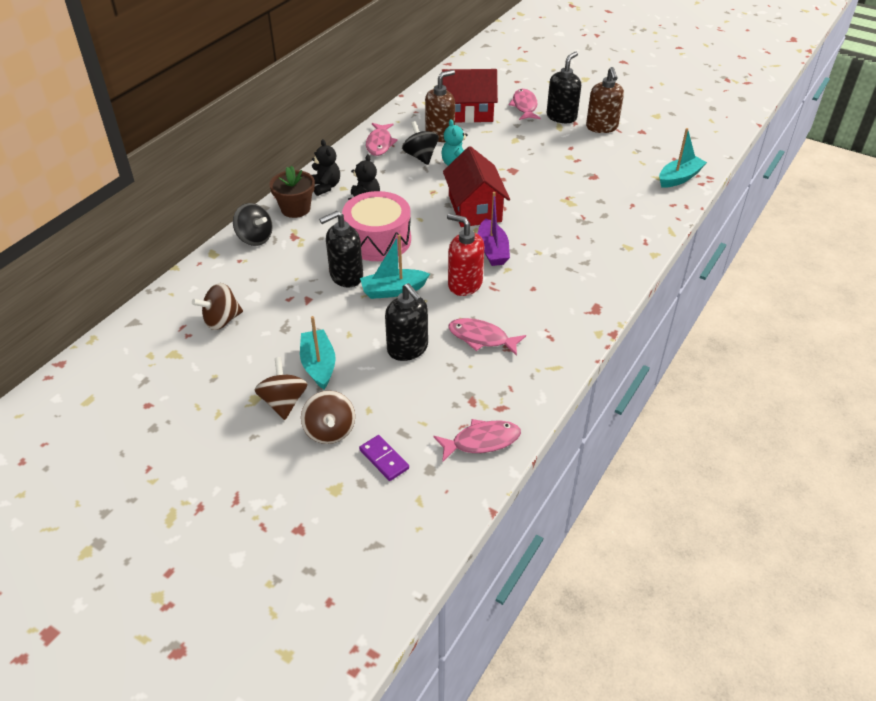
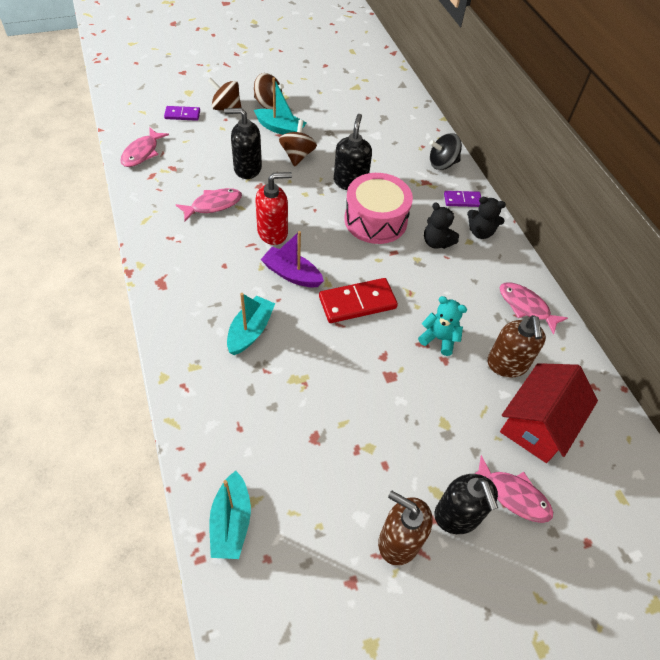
camera: 125 degrees right, 10 degrees up
(222, 320) = (366, 113): brown spinning top -> brown spinning top (297, 155)
(295, 209) = (462, 200): brown flower pot -> purple domino
(393, 290) = (309, 194): turquoise boat -> turquoise boat (250, 331)
(420, 156) = (477, 322): black spinning top -> none
(474, 208) = (357, 303): red house -> red domino

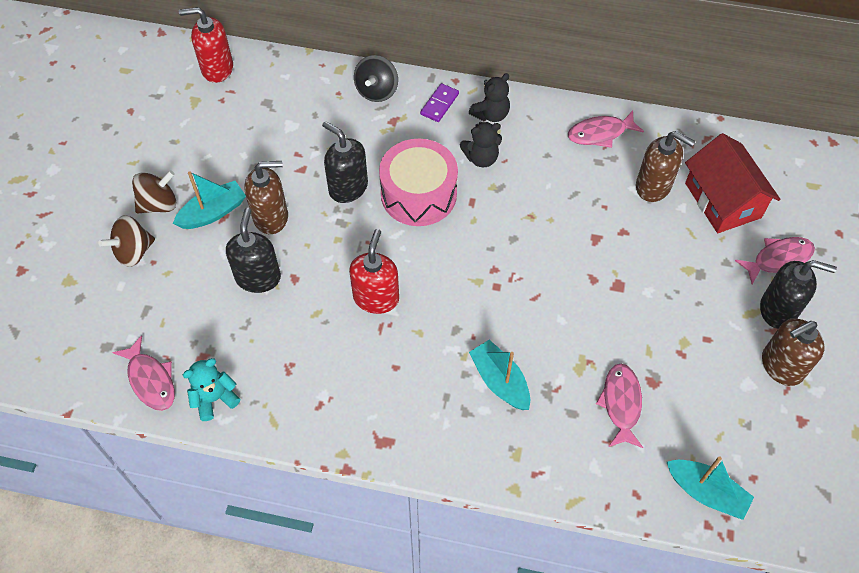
camera: 55 degrees left, 5 degrees up
(182, 115) = (109, 306): purple domino -> none
(213, 205) = (295, 338): pink fish -> pink fish (621, 403)
(247, 168) = (258, 277): black soap dispenser -> black soap dispenser turned 150 degrees clockwise
(292, 274) = (446, 308): purple boat -> none
(297, 155) = (271, 217): brown spinning top -> brown soap dispenser
(357, 303) = (518, 267): red domino -> none
(389, 85) = (217, 68): none -> red soap dispenser
(439, 339) = (598, 223): turquoise teddy bear -> turquoise teddy bear (214, 398)

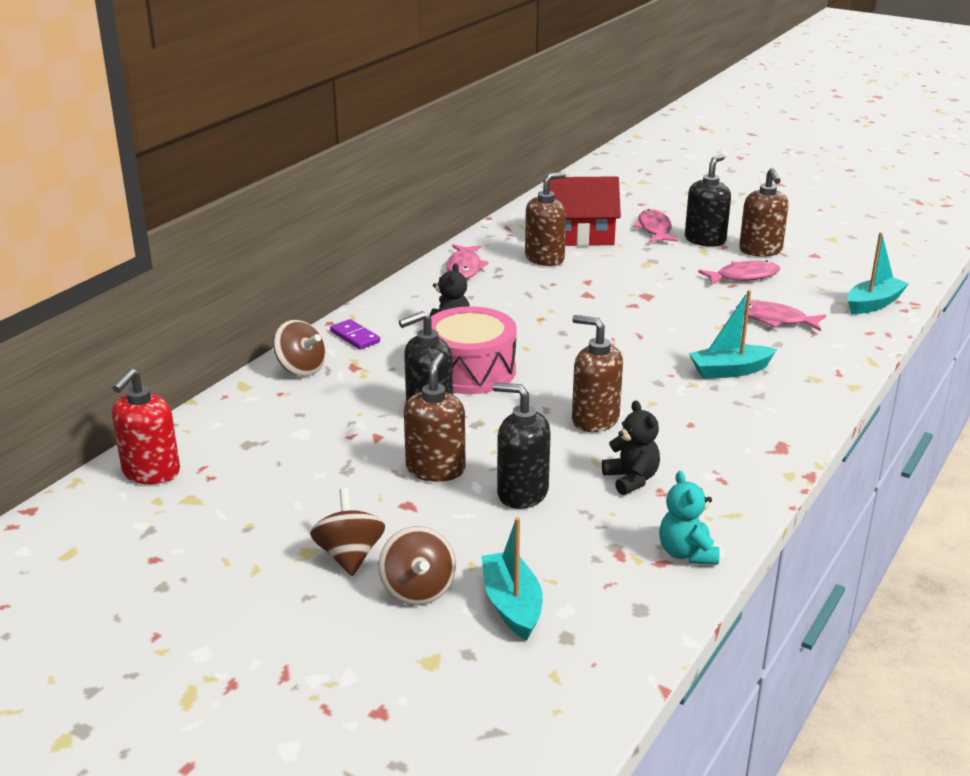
camera: 70 degrees left, 30 degrees down
(151, 380) = (639, 602): pink fish -> pink fish (743, 276)
(213, 212) = (397, 512): turquoise boat -> turquoise boat (512, 605)
(376, 298) = (594, 420): red soap dispenser -> brown soap dispenser
(377, 91) = (301, 369): black spinning top -> brown spinning top
(491, 114) = (394, 313): black teddy bear -> black teddy bear (631, 479)

